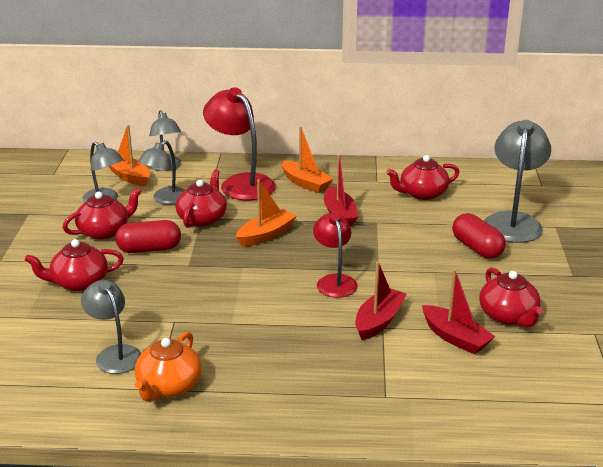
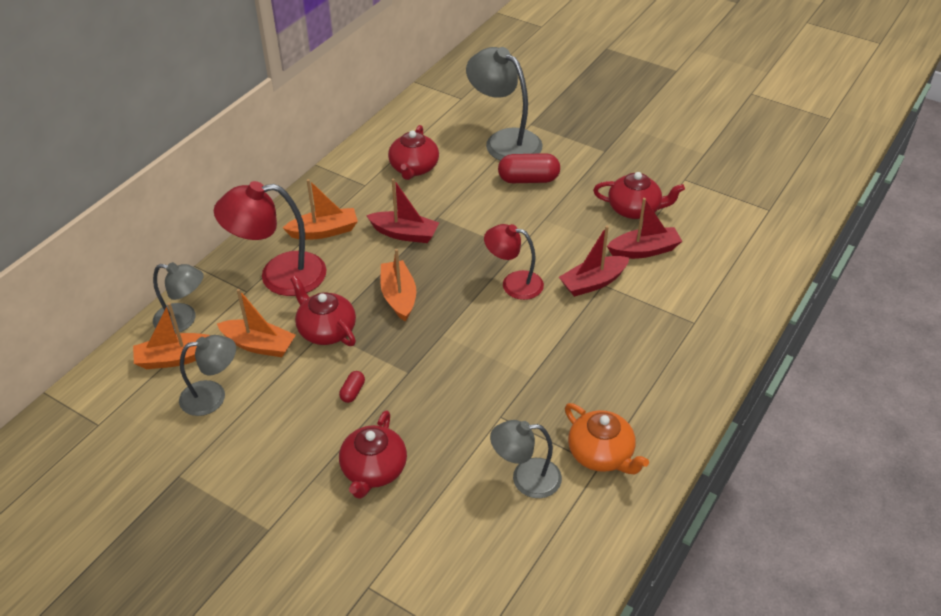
camera: 60 degrees left, 15 degrees up
(104, 231) = (284, 417): red teapot -> none
(149, 249) = (353, 392): red capsule -> red capsule, size x0.49
(165, 199) = (259, 345): grey lamp -> orange boat
(378, 321) = (593, 283): red boat -> red boat turned 90 degrees counterclockwise

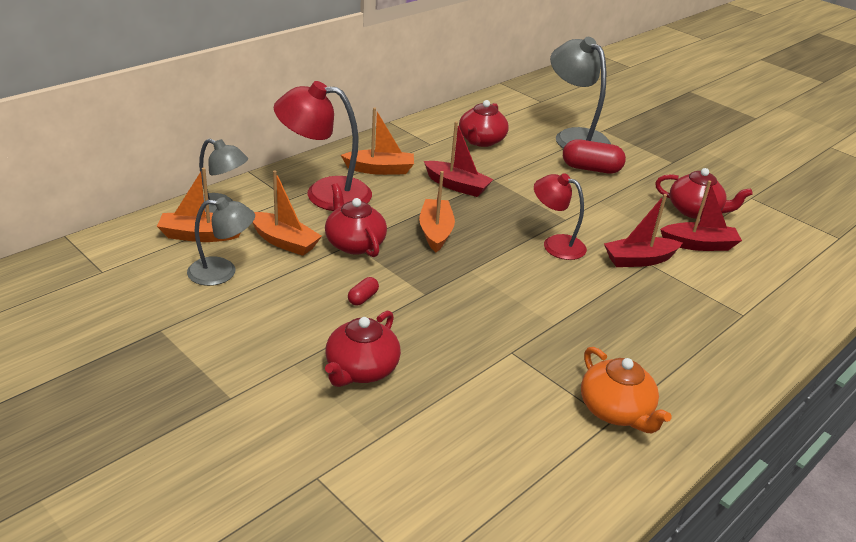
camera: 10 degrees right, 10 degrees down
(526, 478) = (524, 414): grey lamp -> none

